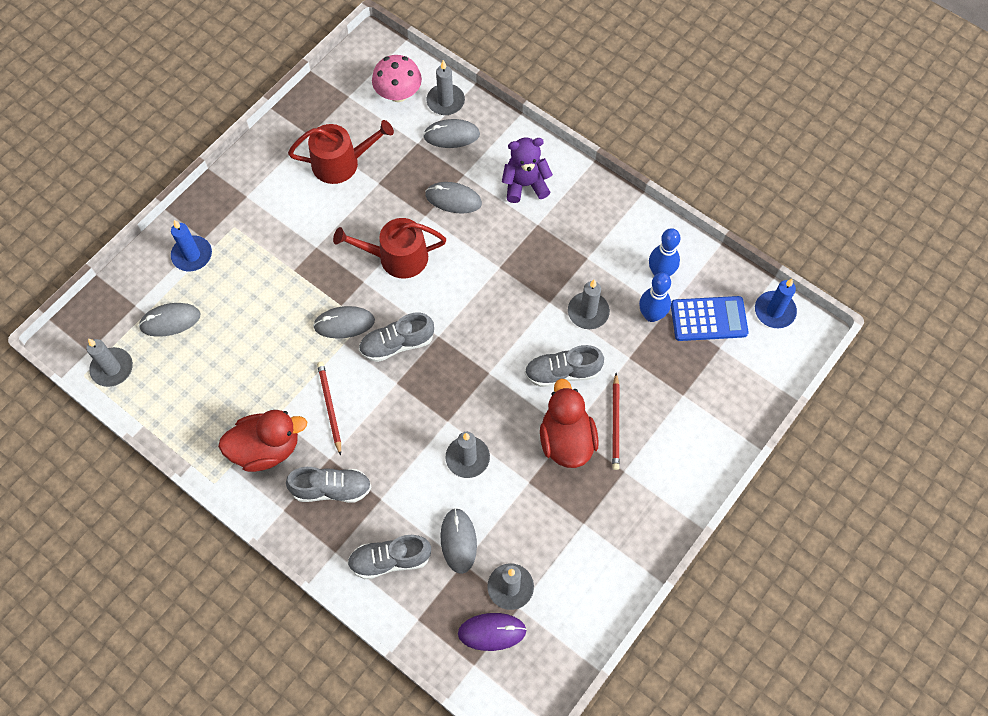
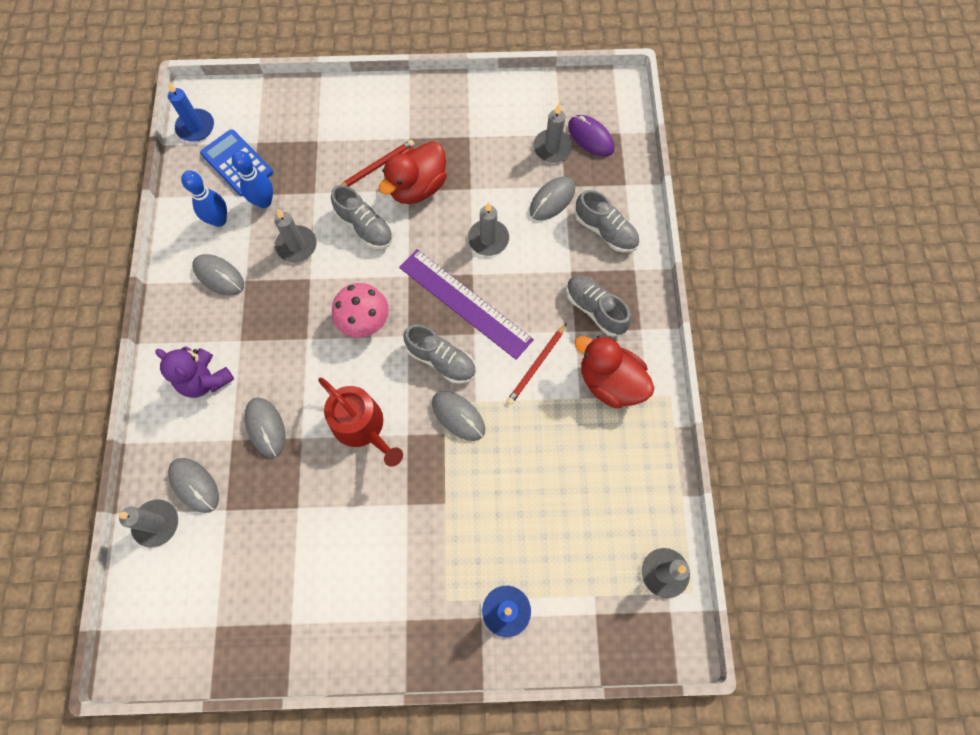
camera: 130 degrees left, 5 degrees up
(170, 321) = (581, 566): grey mouse -> grey mouse (219, 276)
(341, 163) = (300, 562): red watering can -> none
(398, 94) = (178, 577): pink mushroom -> pink mushroom (364, 321)
(427, 396) = (465, 303): none -> purple ruler

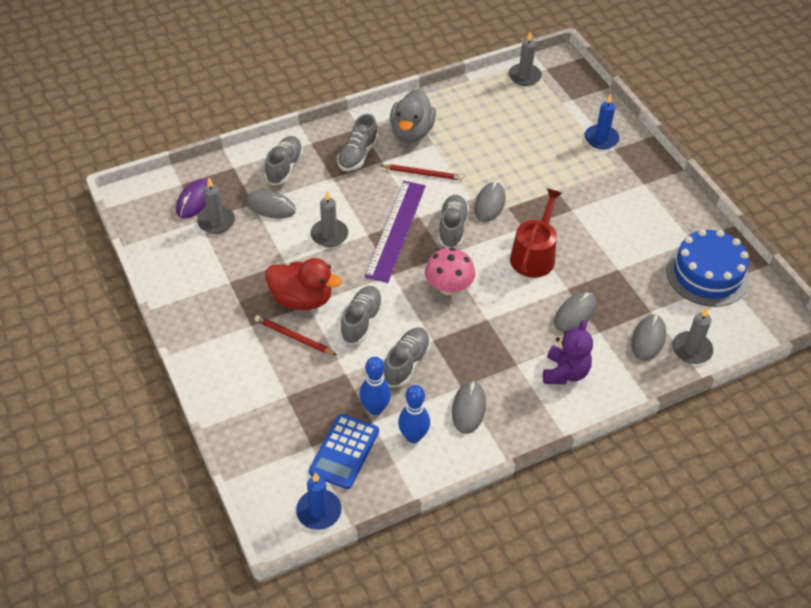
camera: 115 degrees left, 20 degrees down
(236, 608) = (707, 274): none -> blue cake
(296, 245) = (406, 363): grey candle -> grey shoe
(610, 382) = (411, 132): red duck -> grey duck

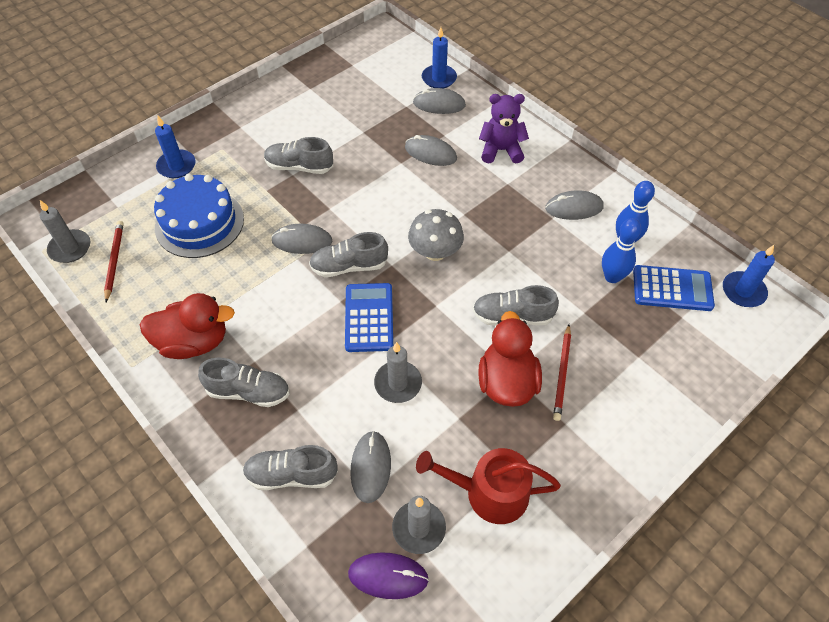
camera: 105 degrees left, 5 degrees up
(396, 230) = (369, 317): purple ruler -> blue calculator
(406, 363) = (547, 265): grey shoe -> grey shoe (299, 167)
(411, 132) = (194, 342): grey duck -> red duck
(423, 174) = (268, 313): red pencil -> red pencil (114, 261)
(448, 287) = (435, 252): pink mushroom -> grey mushroom
(534, 255) = (366, 193): red watering can -> red watering can (489, 493)
(691, 349) = (439, 78): grey candle -> blue candle
(707, 274) = (349, 76): blue cake -> blue cake (199, 223)

